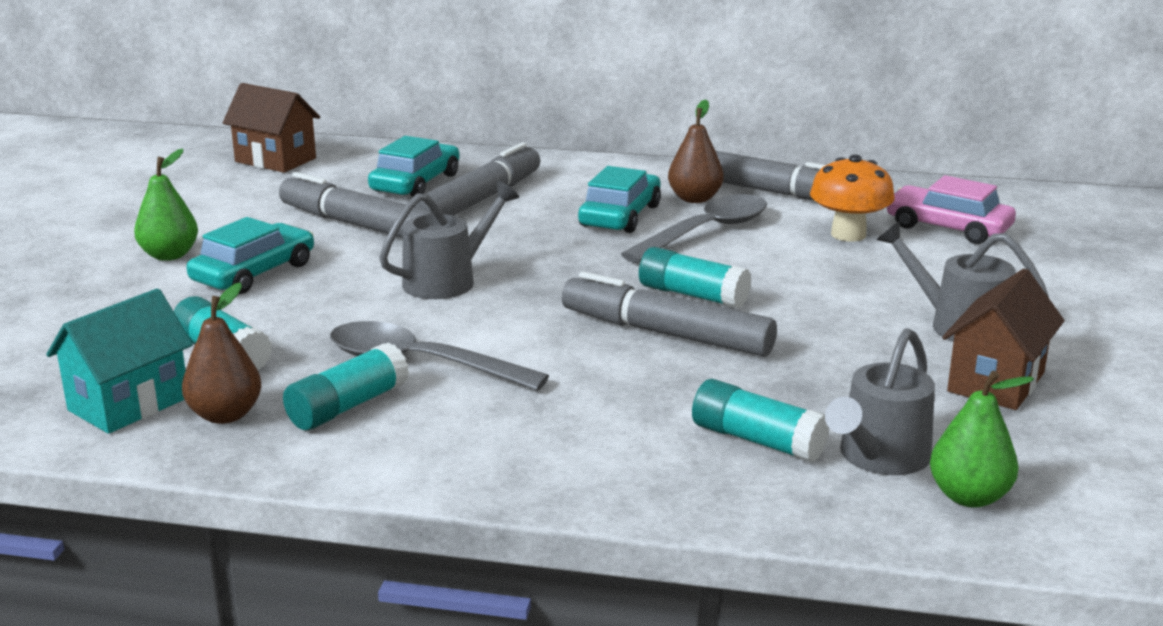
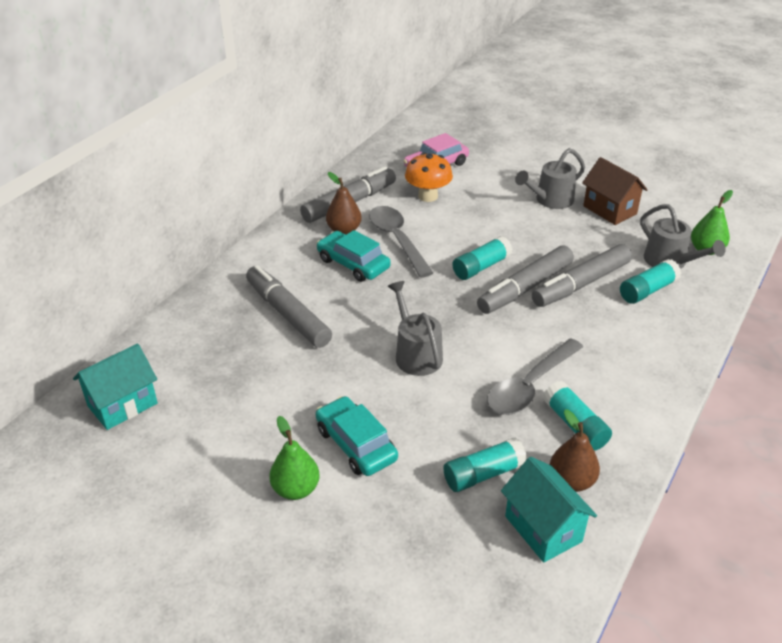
camera: 70 degrees left, 15 degrees up
(275, 160) = (122, 405): brown house -> turquoise house
(358, 225) = (297, 379): grey marker -> grey marker (581, 284)
(415, 183) = (233, 337): turquoise car -> none

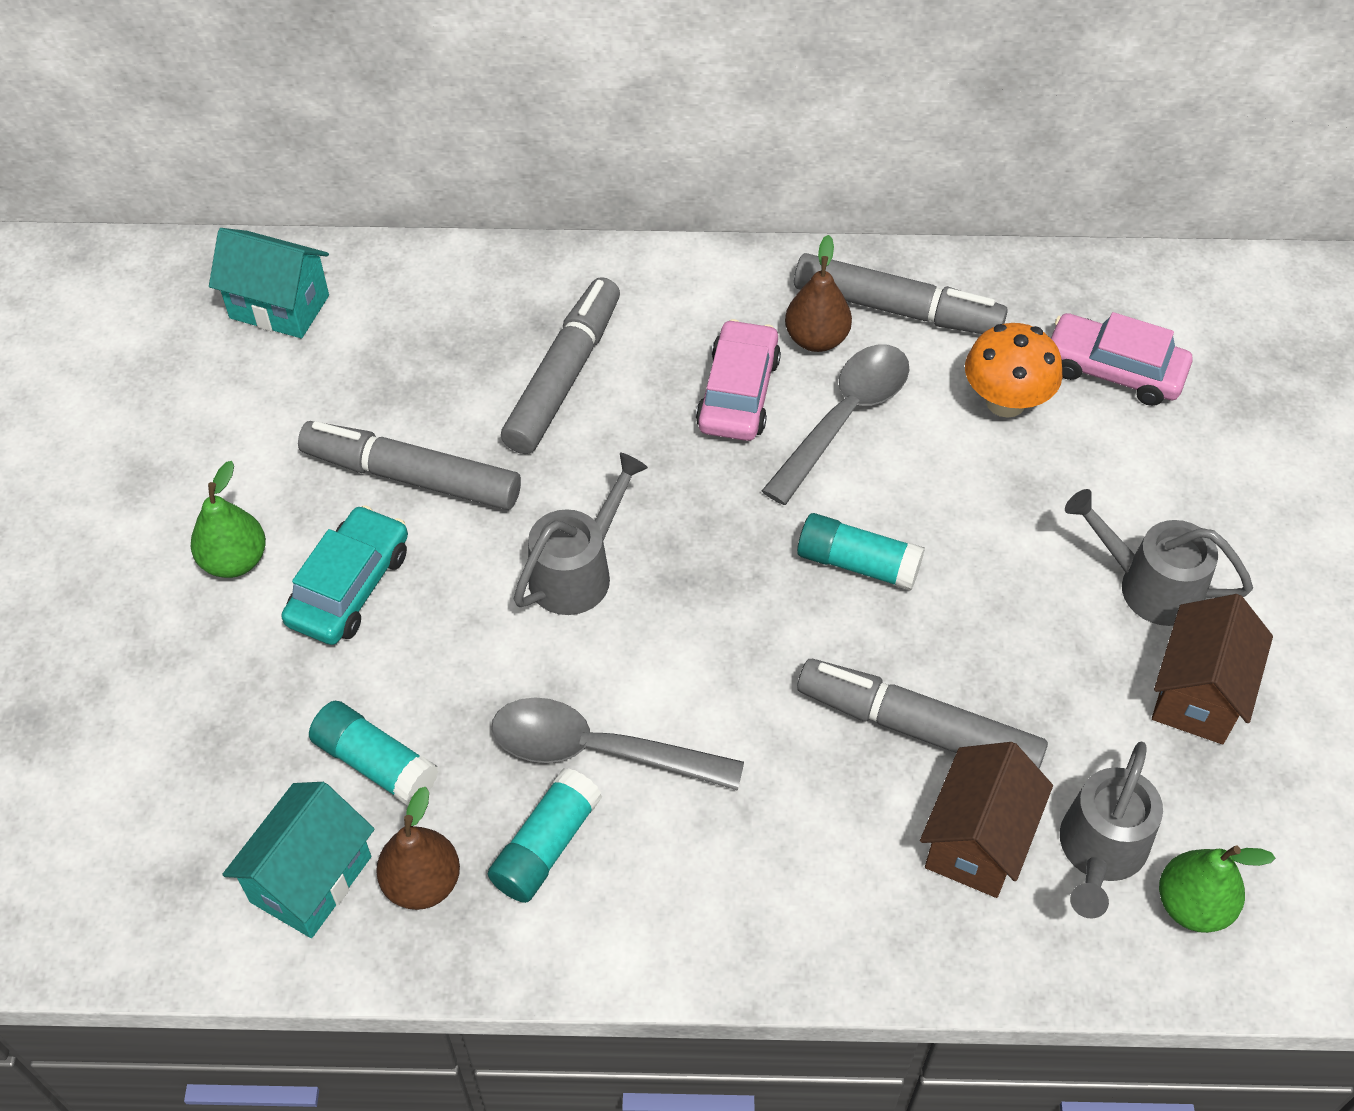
camera: 60 degrees right, 15 degrees up
(353, 264) = (738, 393): turquoise car -> pink car
(525, 288) = (845, 649): grey marker -> grey marker (412, 476)
(647, 290) = (977, 841): turquoise glue stick -> brown house

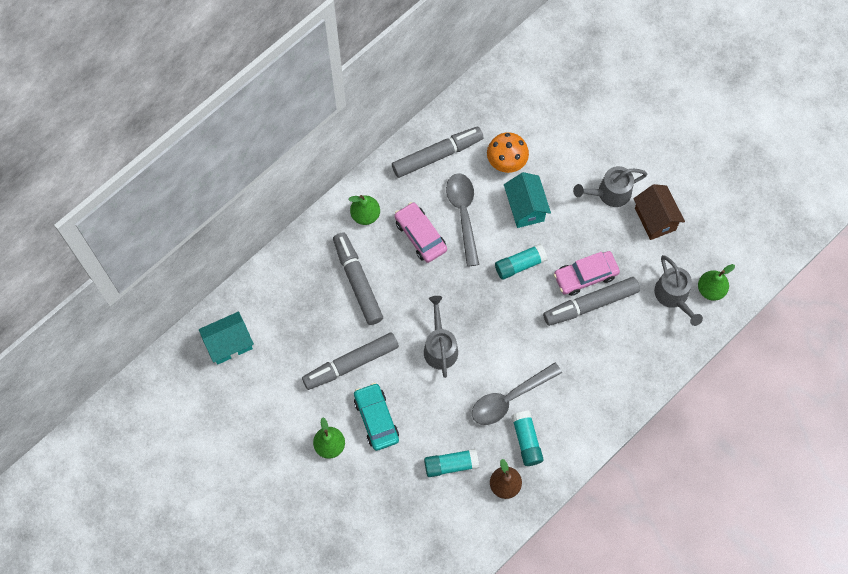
camera: 45 degrees left, 15 degrees up
(311, 879) = (473, 515): turquoise house -> turquoise house (525, 208)
(685, 301) = (365, 215): none -> green pear
(816, 339) = (423, 191): brown pear -> none
(977, 841) = (639, 324): brown house -> none
(1114, 370) = (527, 118): pink car -> pink car (585, 276)

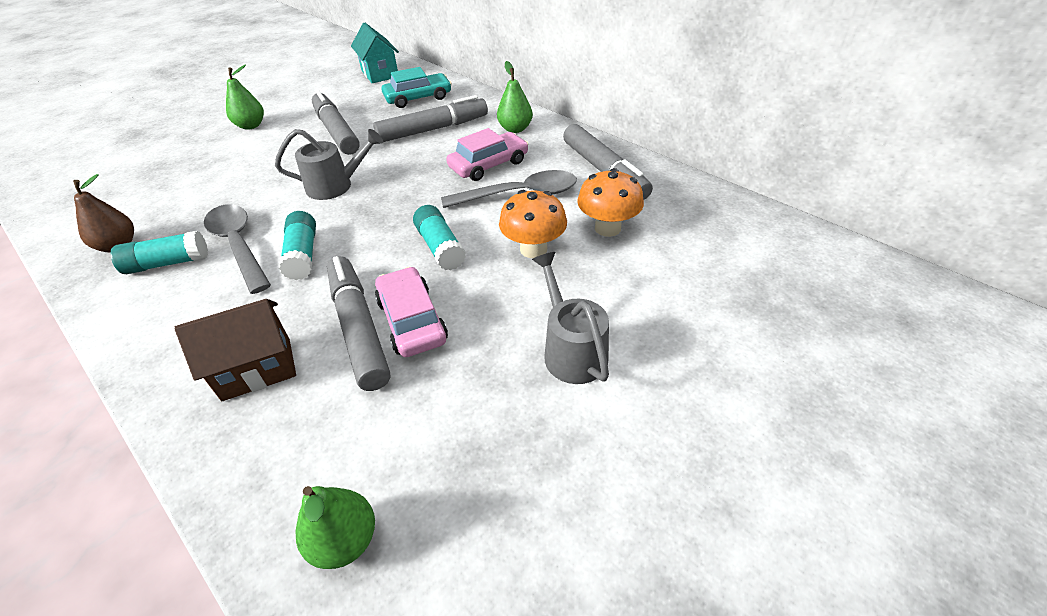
camera: 90 degrees right, 25 degrees down
(376, 419) = (265, 149): turquoise car -> turquoise car (418, 98)
(451, 465) = (177, 201): turquoise glue stick -> turquoise glue stick (303, 255)
(525, 208) = (533, 249): turquoise house -> orange mushroom
(655, 219) = (522, 424): brown house -> brown house (257, 369)
(673, 296) = (345, 460): grey watering can -> none

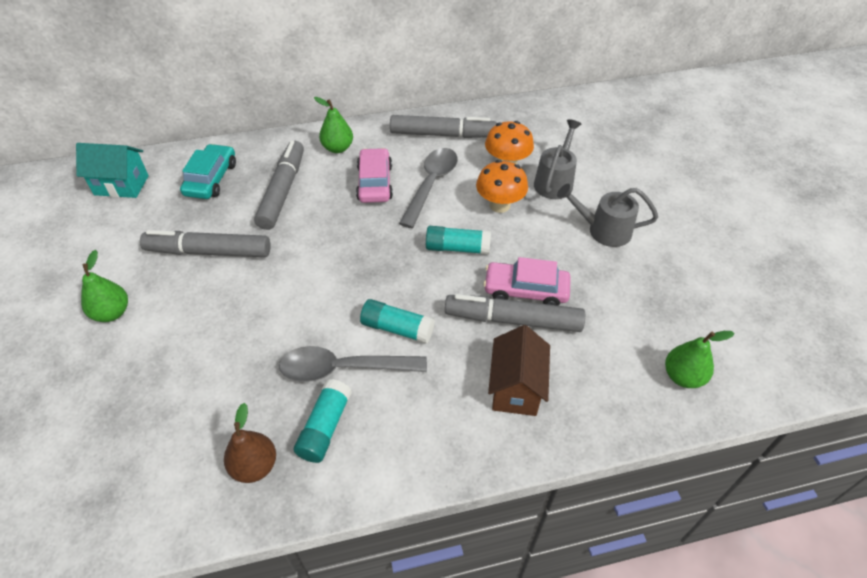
camera: 60 degrees left, 5 degrees up
(336, 186) = (311, 280): grey watering can -> grey watering can (555, 181)

